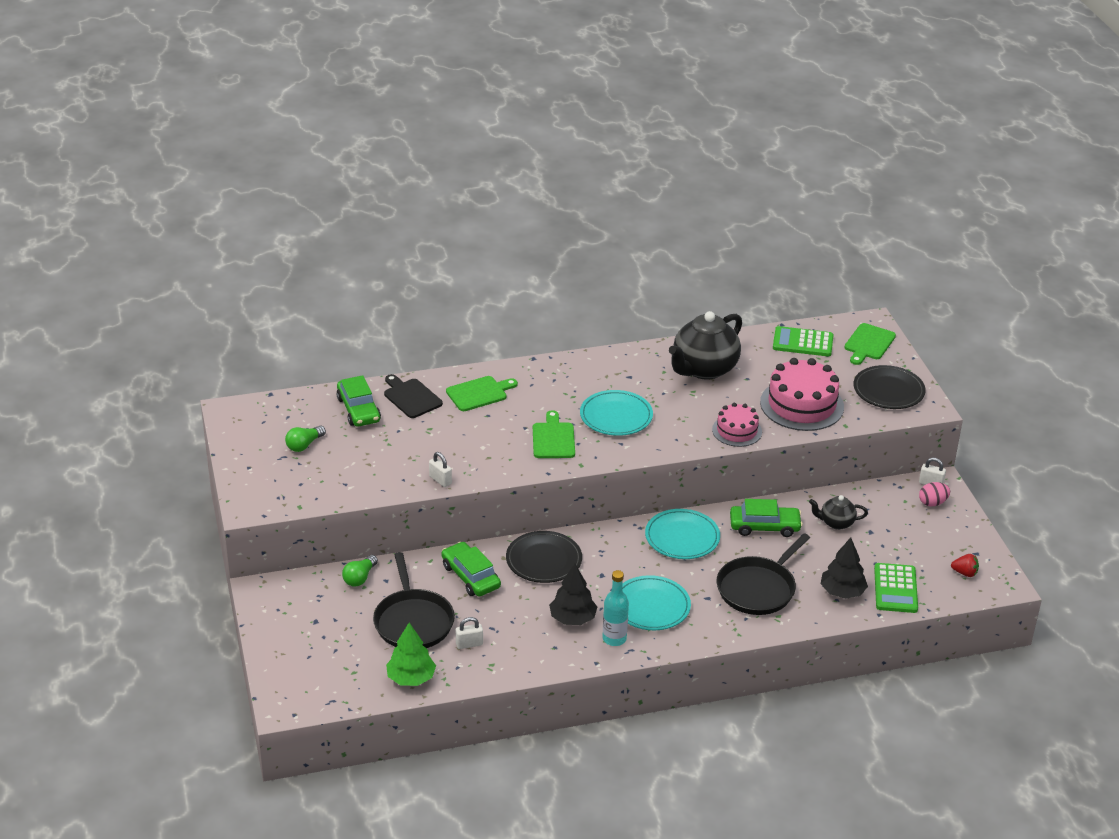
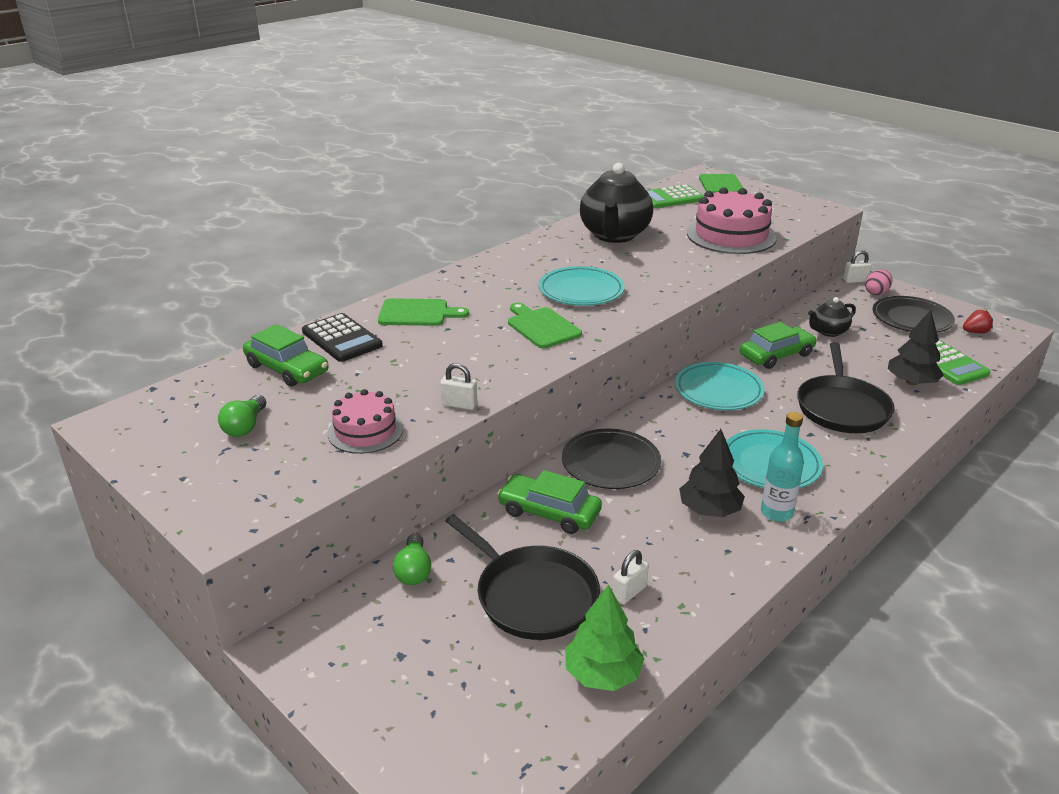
camera: 30 degrees left, 5 degrees down
(411, 397) = (342, 339): black cutting board -> black calculator
(479, 393) = (417, 313): green cutting board -> green cutting board turned 60 degrees clockwise
(737, 431) = (705, 268): pink cake -> pink cake (365, 431)
(888, 390) = (782, 208): black plate -> black plate (911, 318)

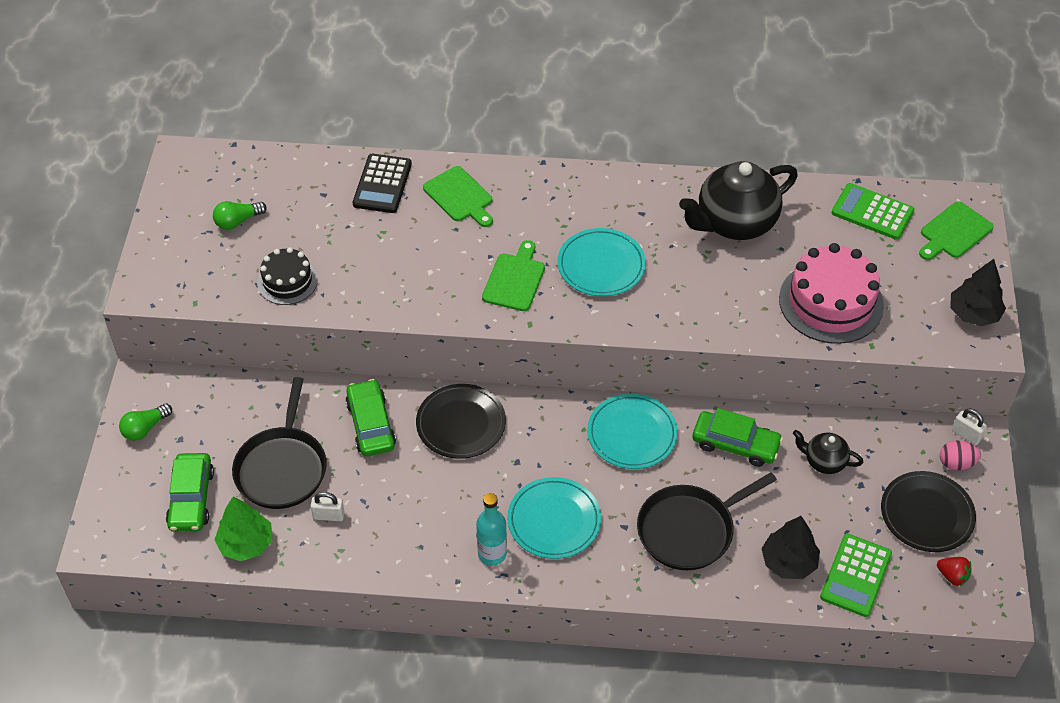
camera: 50 degrees right, 20 degrees up
(287, 369) = (317, 187): green car -> green car (191, 498)
(365, 431) = (287, 281): pink cake -> black cake
(413, 571) = (252, 394): green light bulb -> green light bulb (145, 428)
(459, 404) = (362, 305): white padlock -> none
(709, 510) = (458, 512): black tree -> black tree (974, 314)

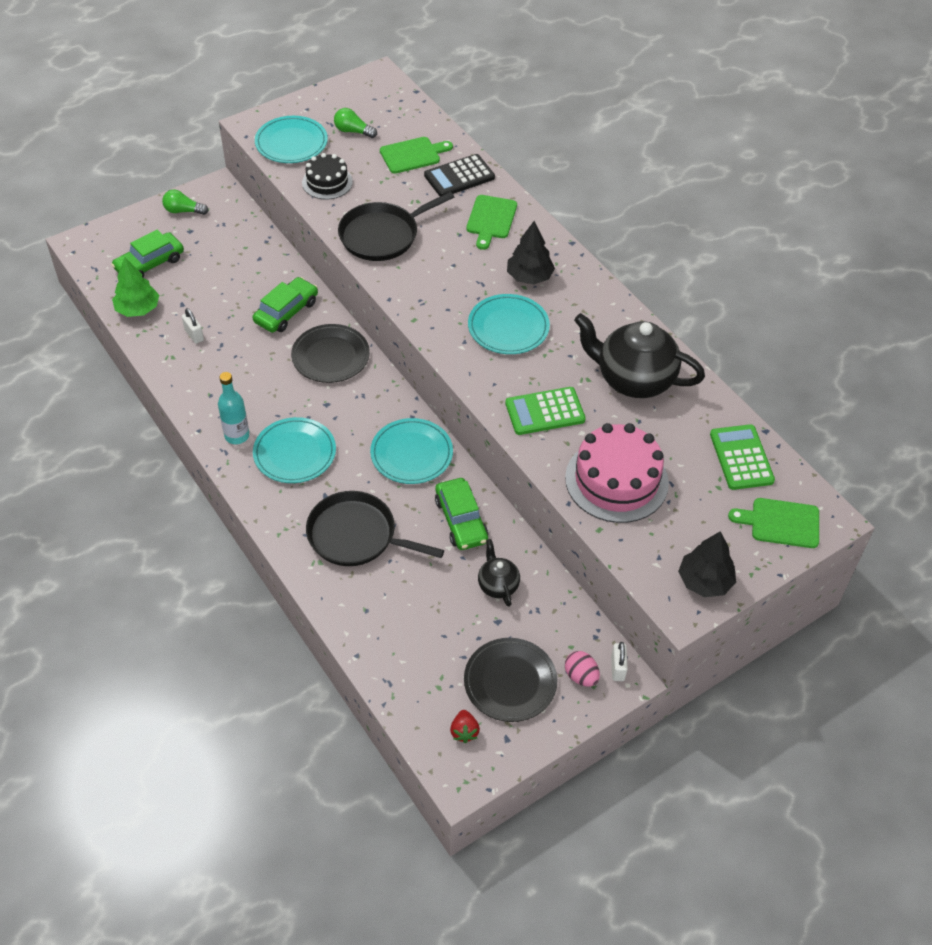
camera: 50 degrees right, 0 degrees up
(202, 276) = (291, 143): none -> turquoise plate
(282, 468) = (211, 290): black pan -> black pan (382, 235)
(515, 280) = (445, 289): green cutting board -> green cutting board (413, 155)
(788, 562) = (381, 613): black tree -> black tree (529, 277)
(855, 575) = (406, 664): green calculator -> green calculator (545, 411)

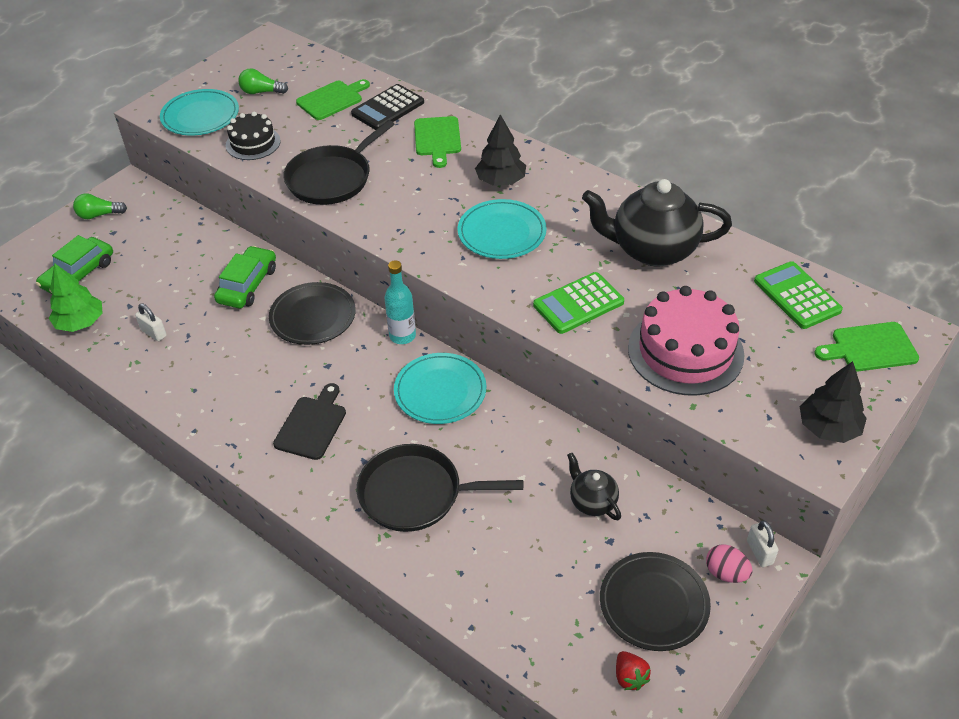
camera: 15 degrees left, 5 degrees down
(237, 436) = (240, 424): turquoise bottle -> turquoise bottle (402, 336)
(294, 453) = (312, 425): turquoise plate -> black cutting board
(461, 520) = (522, 445): green car -> none

